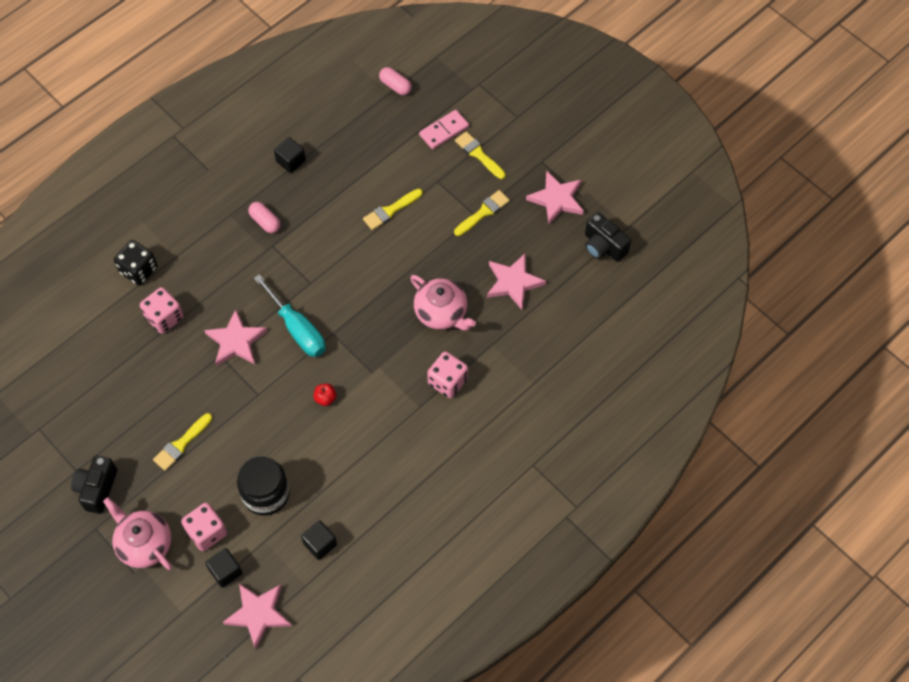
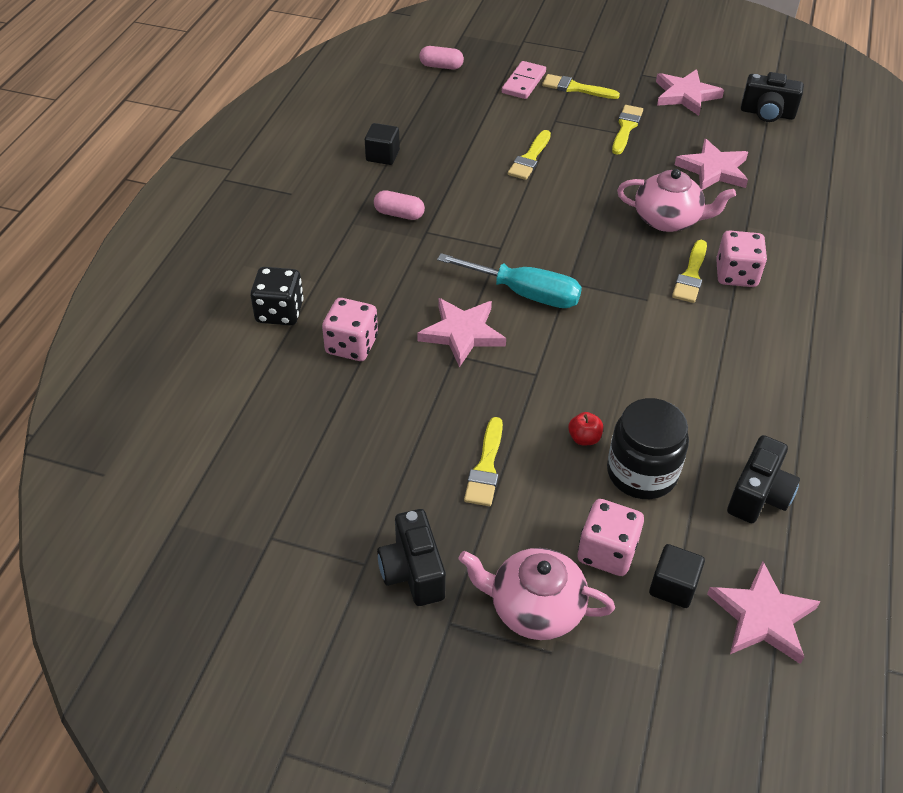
camera: 30 degrees left, 15 degrees down
(320, 544) = (758, 496): black cube -> black camera
(325, 398) = (619, 345): red apple -> red apple (584, 438)
(417, 367) = (691, 275): none -> yellow brush

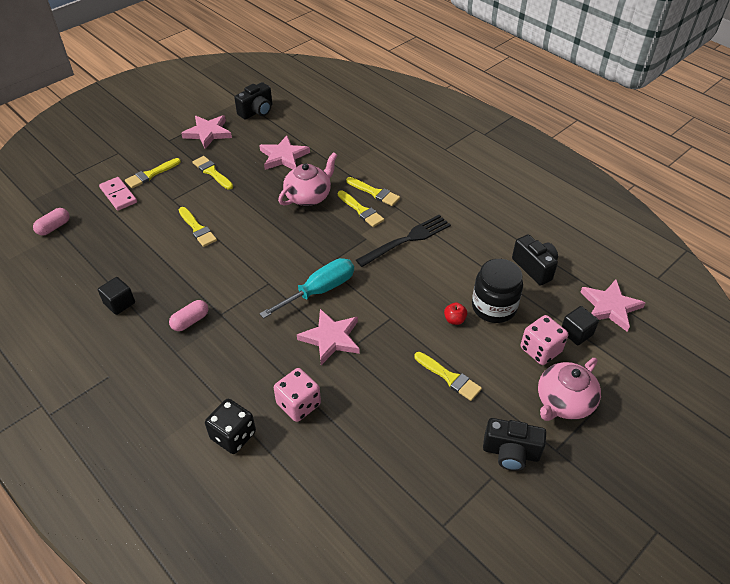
camera: 60 degrees left, 0 degrees up
(683, 339) = (407, 239): none -> black fork
(736, 275) = (375, 193): pink dice -> yellow brush

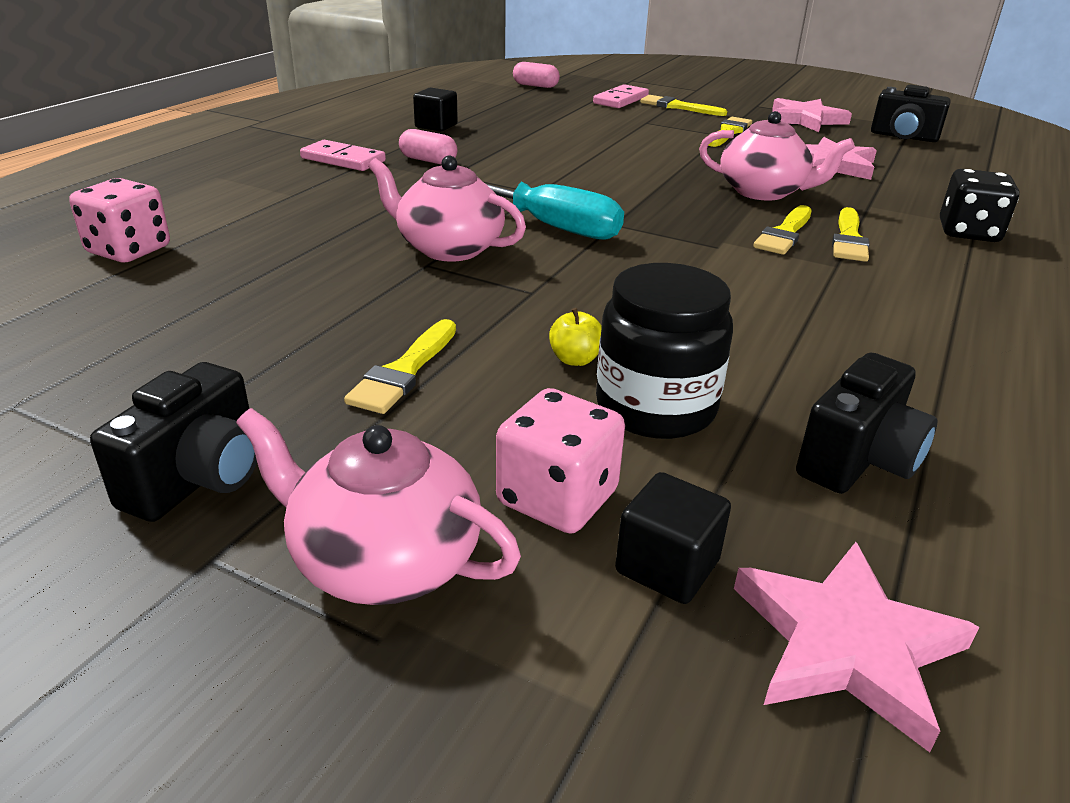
camera: 70 degrees right, 15 degrees down
(165, 365) = (343, 160): none -> pink domino
(197, 229) = (605, 140): yellow brush -> none
(233, 435) = (226, 211): black dice -> black dice (968, 232)
(298, 404) = (295, 243): pink dice -> pink dice (129, 250)
(331, 338) = (448, 248): pink star -> pink teapot
(407, 239) = (760, 283): black fork -> none
(454, 320) = (575, 359): red apple -> yellow apple
(510, 453) = (199, 478): black camera -> black camera turned 150 degrees counterclockwise

